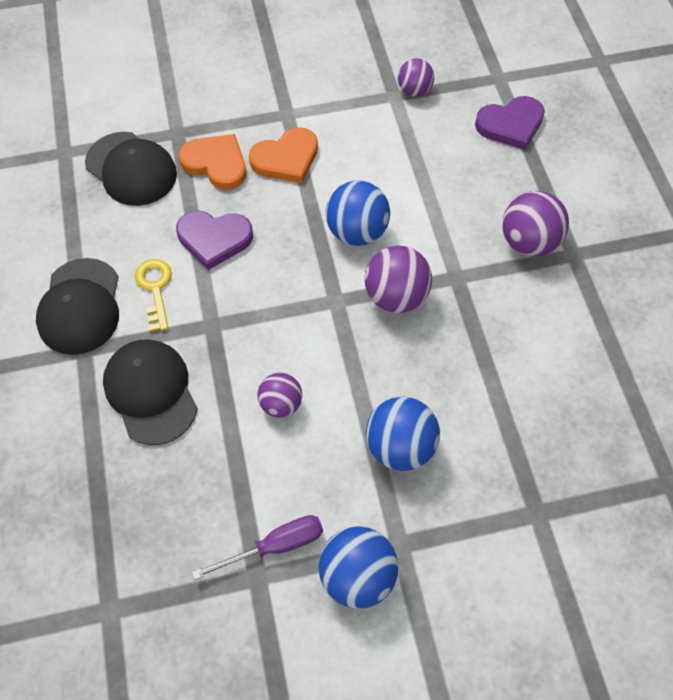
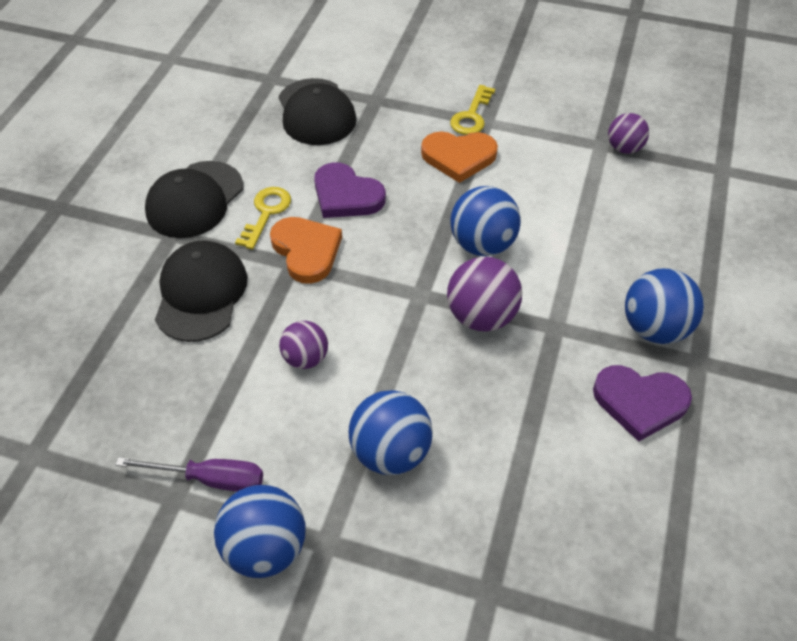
camera: 30 degrees right, 10 degrees down
(216, 163) = (392, 136): orange heart -> orange heart (306, 251)
(271, 113) = (471, 116): none -> yellow key
(510, 124) = (707, 215): purple heart -> purple heart (640, 402)
(528, 242) = (655, 328): purple ball -> blue ball

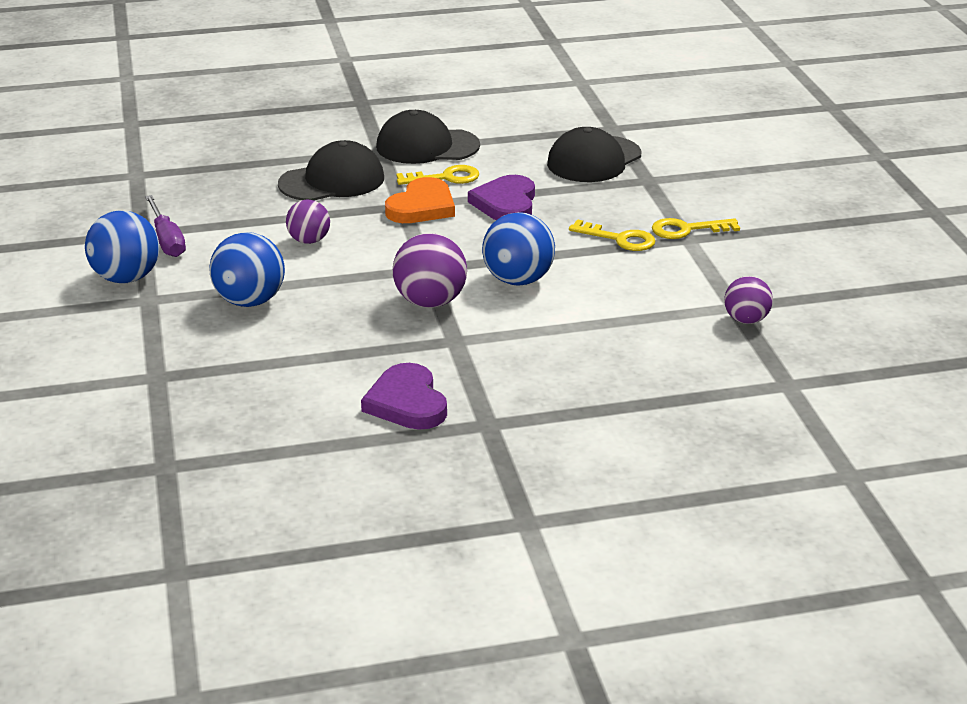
camera: 60 degrees right, 20 degrees down
(458, 157) = (619, 239): orange heart -> yellow key
(655, 328) = (506, 391): blue ball -> none

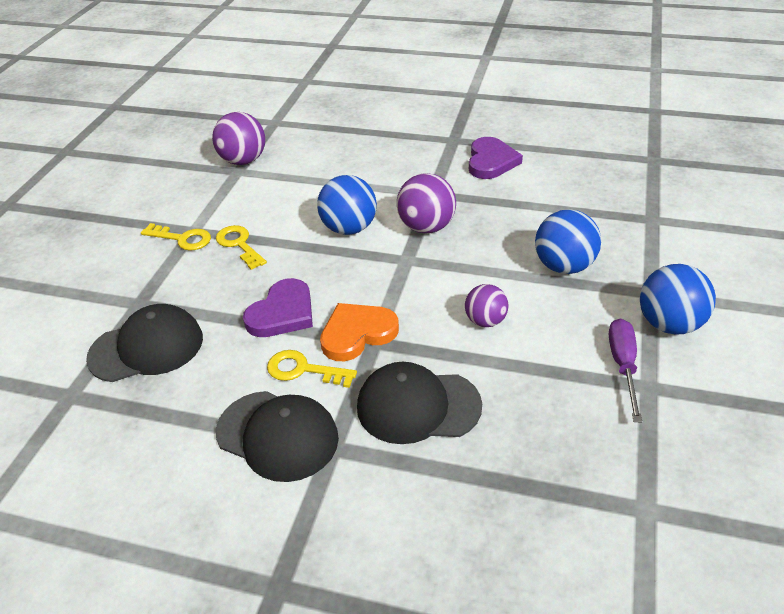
camera: 150 degrees left, 10 degrees up
(746, 320) = (243, 161): purple ball -> purple ball, size x1.58

